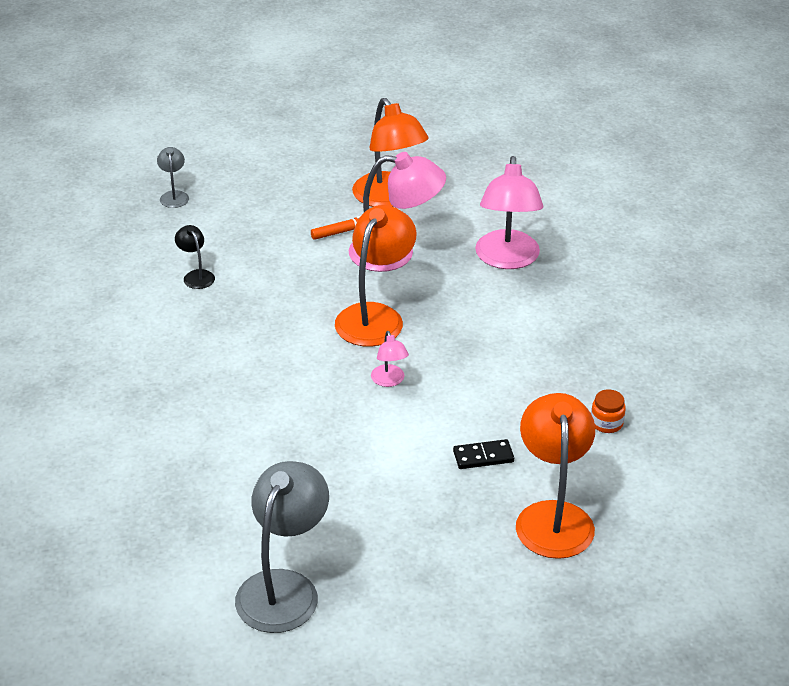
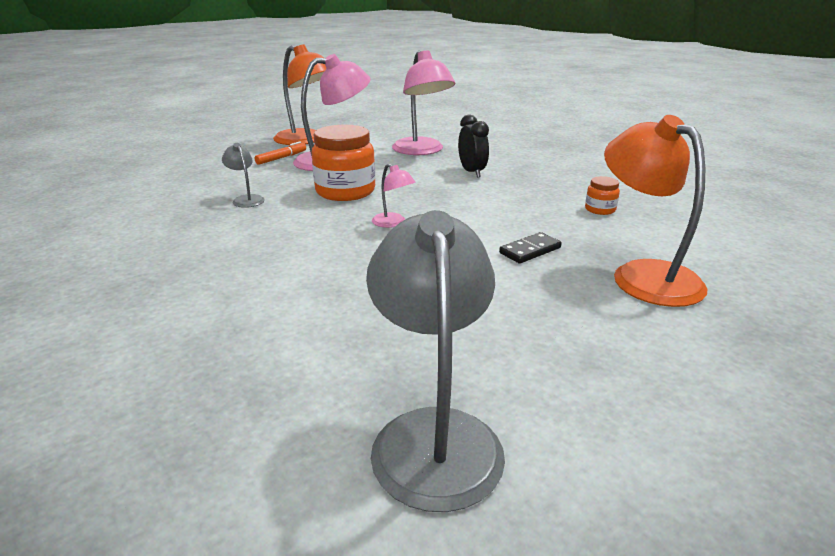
camera: 25 degrees left, 10 degrees down
(174, 195) = (116, 163): grey lamp -> grey lamp (246, 199)
(196, 275) = (157, 198): black lamp -> none
(375, 316) = (345, 191): orange lamp -> orange jar
(530, 319) = (472, 172): none -> black clock

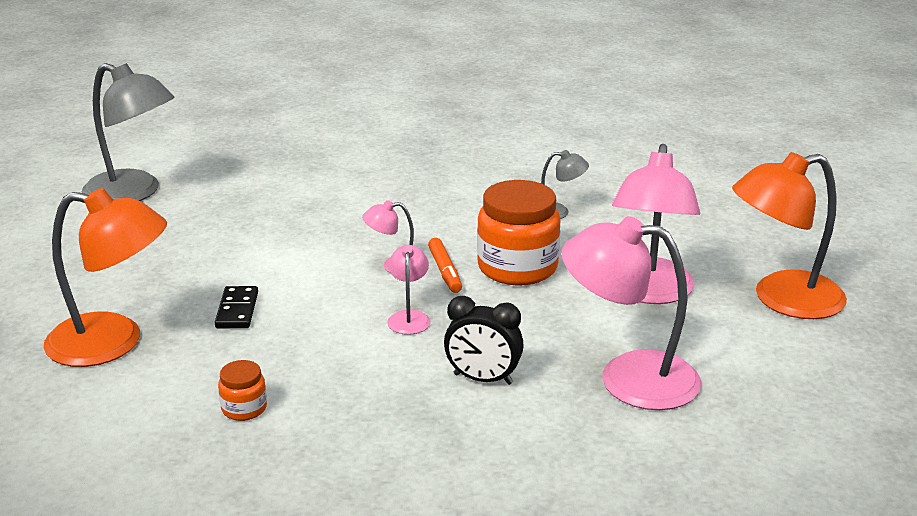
camera: 125 degrees right, 0 degrees up
(281, 158) = (699, 261): orange marker -> orange marker (445, 271)
(447, 201) = (409, 317): none -> pink lamp

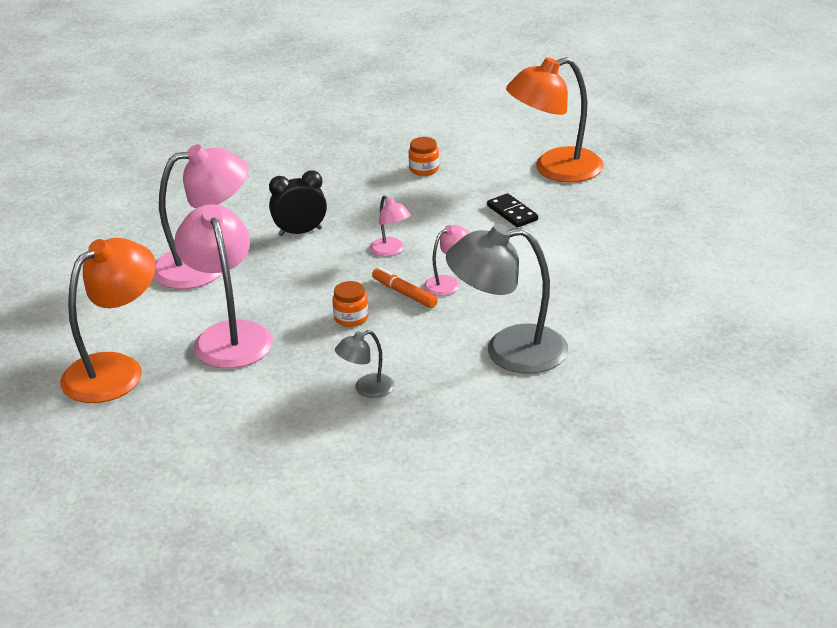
camera: 150 degrees right, 5 degrees up
(133, 193) = (748, 263): grey lamp -> grey lamp (509, 351)
(517, 267) = (351, 318): orange jar -> orange jar, size x0.47

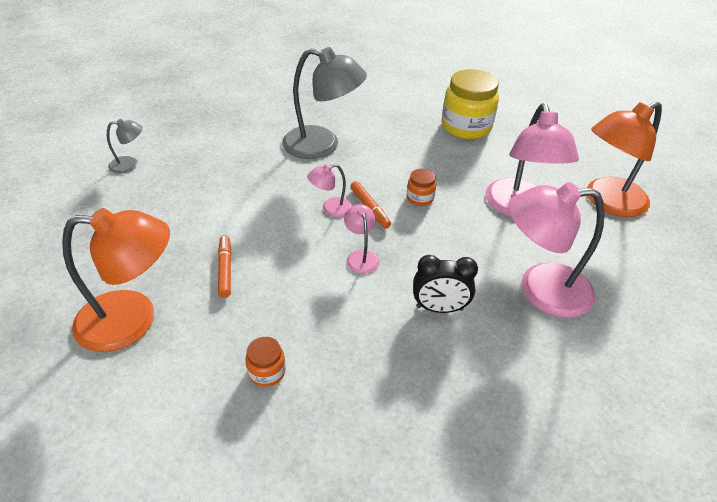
camera: 165 degrees left, 10 degrees up
(317, 434) = (466, 127): none -> yellow jar
(366, 389) = (427, 144): grey lamp -> grey lamp (130, 164)
(512, 213) = (225, 269): black domino -> orange marker

